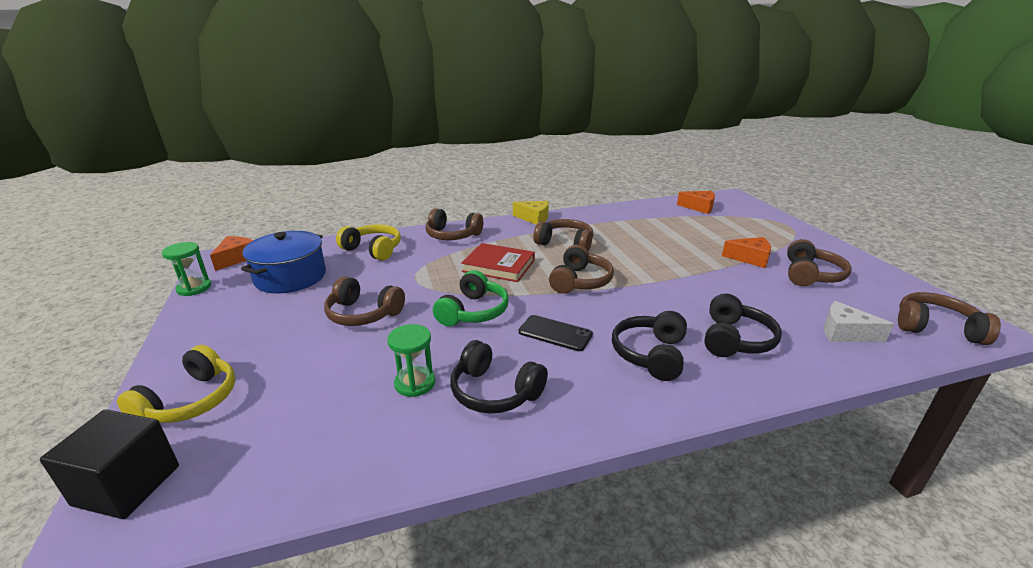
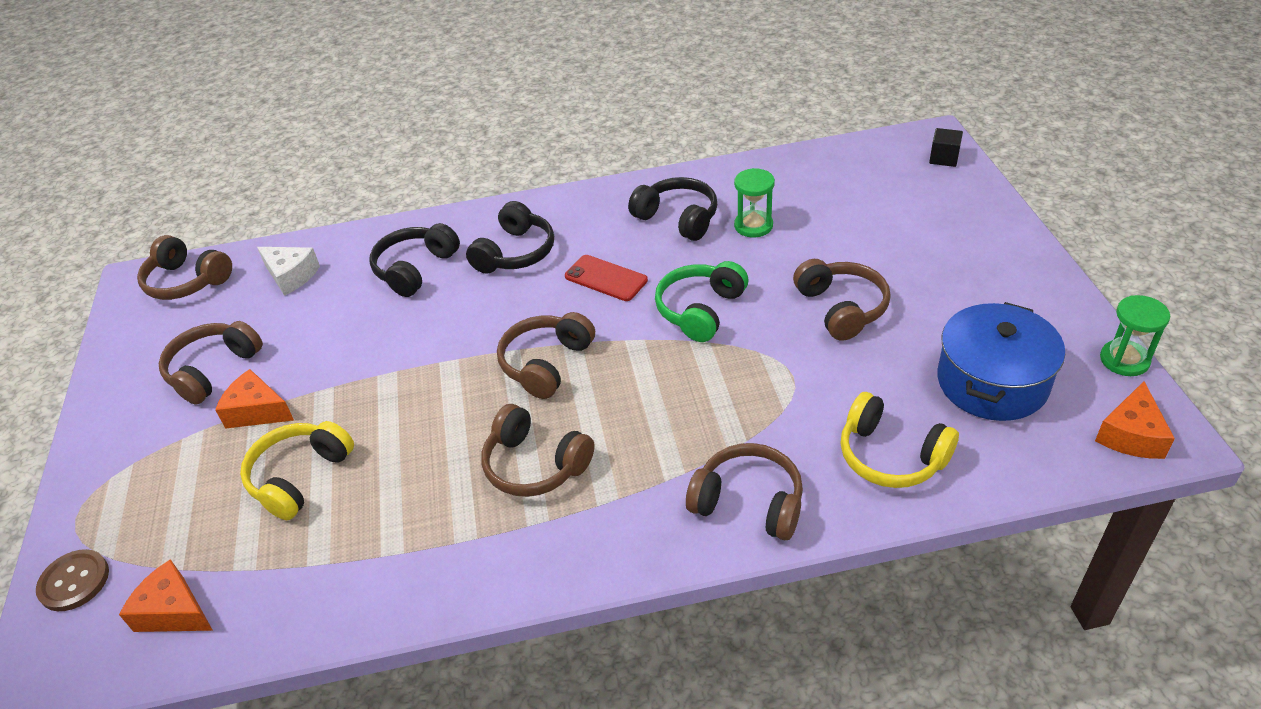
camera: 170 degrees left, 15 degrees up
(127, 485) = (944, 158): black cube -> black cube, size x0.55
(191, 401) = (957, 211): yellow headphones -> yellow headphones (299, 477)
(363, 314) = (841, 308): brown headphones -> brown headphones turned 45 degrees clockwise
(499, 266) = (662, 402): red book -> none
(534, 218) = (571, 571): yellow cheese -> none
(555, 333) = (606, 278): black phone -> red phone
(756, 212) = (74, 581): none -> brown button

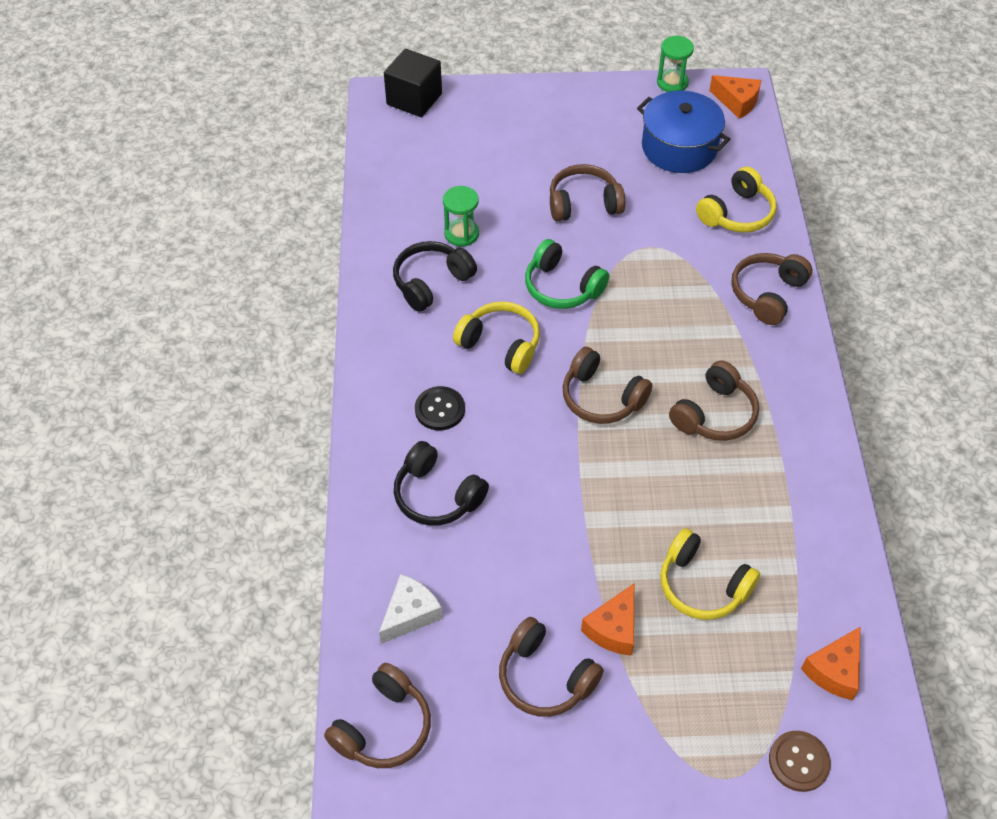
camera: 85 degrees left, 10 degrees up
(515, 253) = (440, 409): black headphones -> black button
(606, 278) = (500, 344): red phone -> yellow headphones
(944, 158) = (414, 99): black cube -> black cube, size x1.83

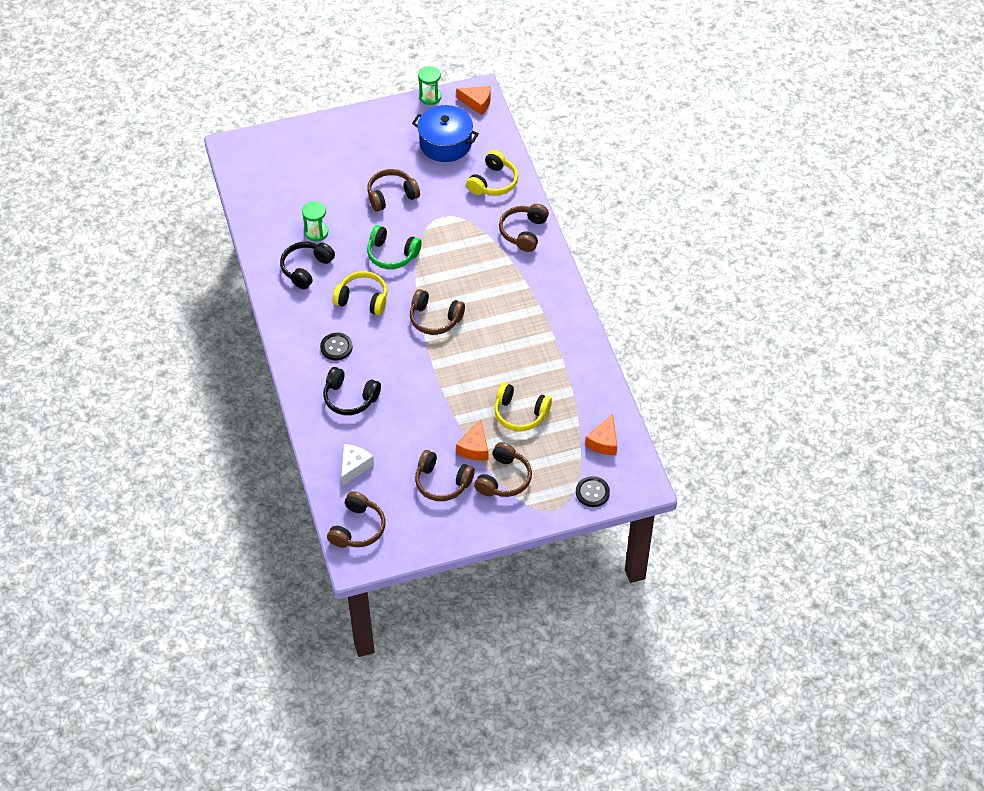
camera: 15 degrees left, 0 degrees up
(414, 99) = (255, 144): black cube -> none
(714, 414) = (506, 314): brown headphones -> brown headphones (504, 478)
(798, 762) = (592, 492): brown button -> black button

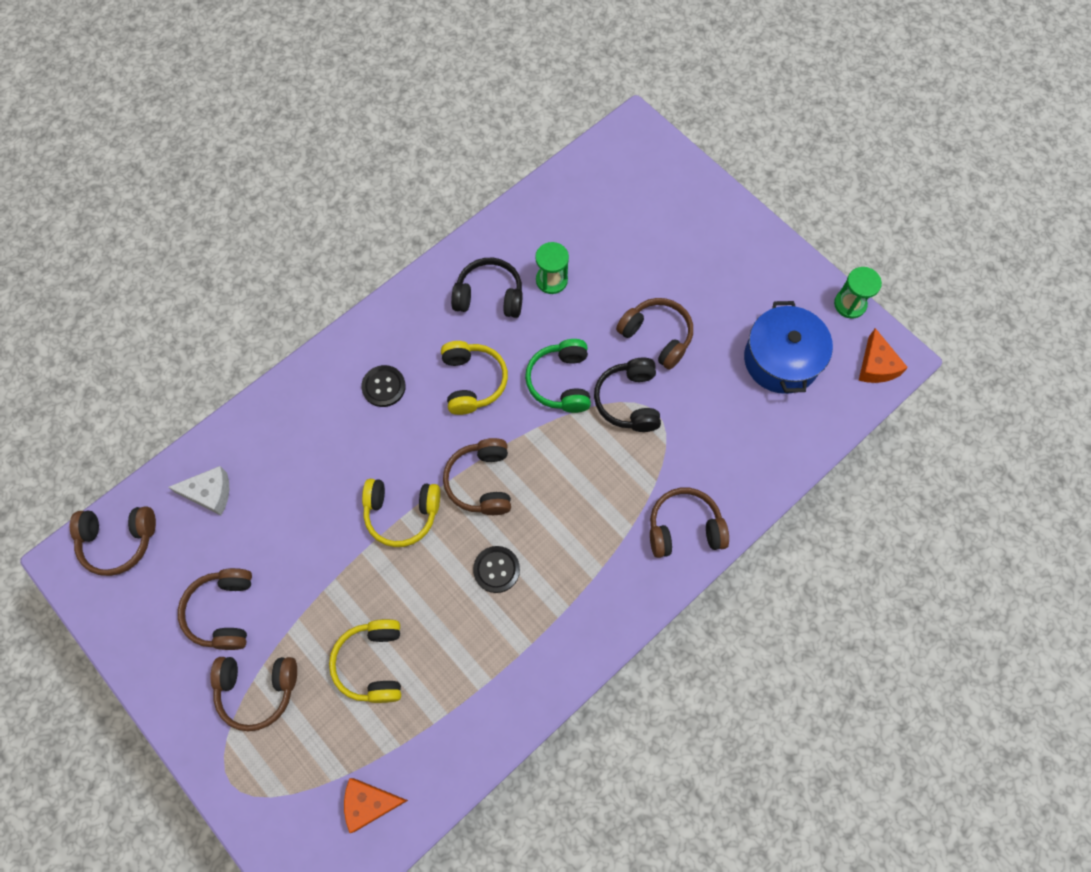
camera: 65 degrees right, 15 degrees up
(350, 398) = (312, 439): black headphones -> black headphones (629, 401)
(474, 448) = (293, 628): orange cheese -> none
(493, 182) = (749, 450): yellow headphones -> yellow headphones (402, 514)
(592, 492) = (277, 825): black button -> black button (496, 569)

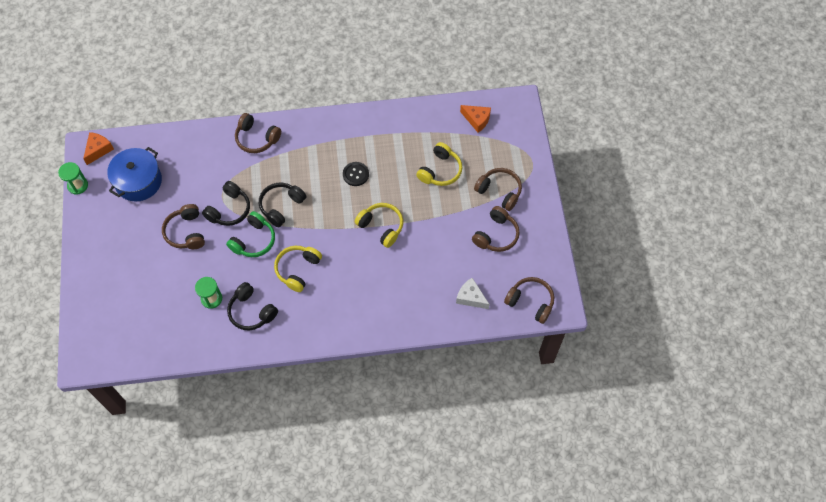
camera: 145 degrees left, 5 degrees down
(384, 387) = (345, 297): black button -> none
(481, 482) = (332, 217): brown headphones -> none
(564, 451) = (281, 206): none -> black headphones

